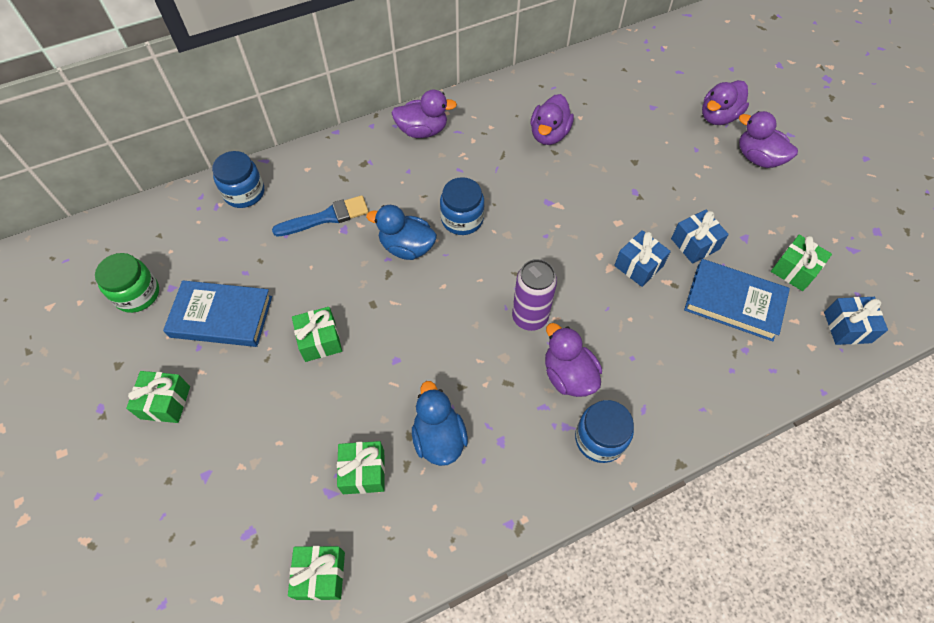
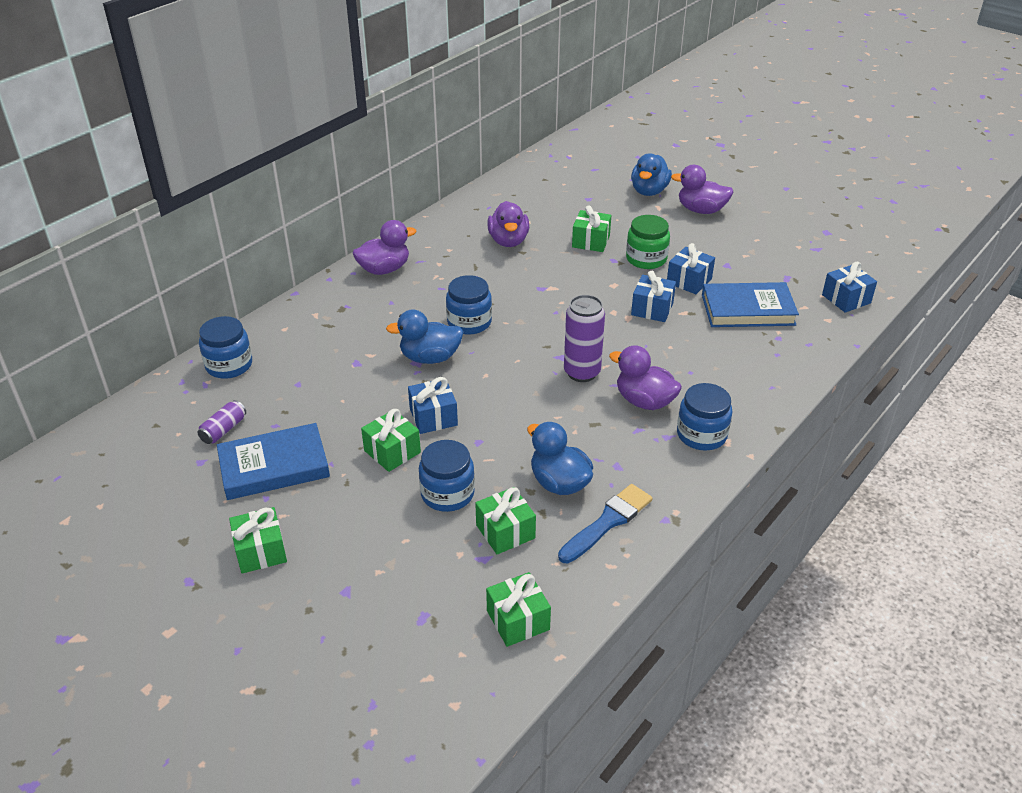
camera: 25 degrees left, 20 degrees down
(137, 294) = (165, 478): green jar -> green jar (646, 259)
(204, 261) = (223, 430): none -> purple can
(326, 217) = (332, 359): blue brush -> blue brush (607, 522)
(339, 407) = (447, 494): none -> blue jar
(373, 316) = (433, 417): none -> blue gift
(718, 117) = (649, 191): purple duck -> blue duck
(794, 270) = (781, 275): green gift -> green gift (591, 241)

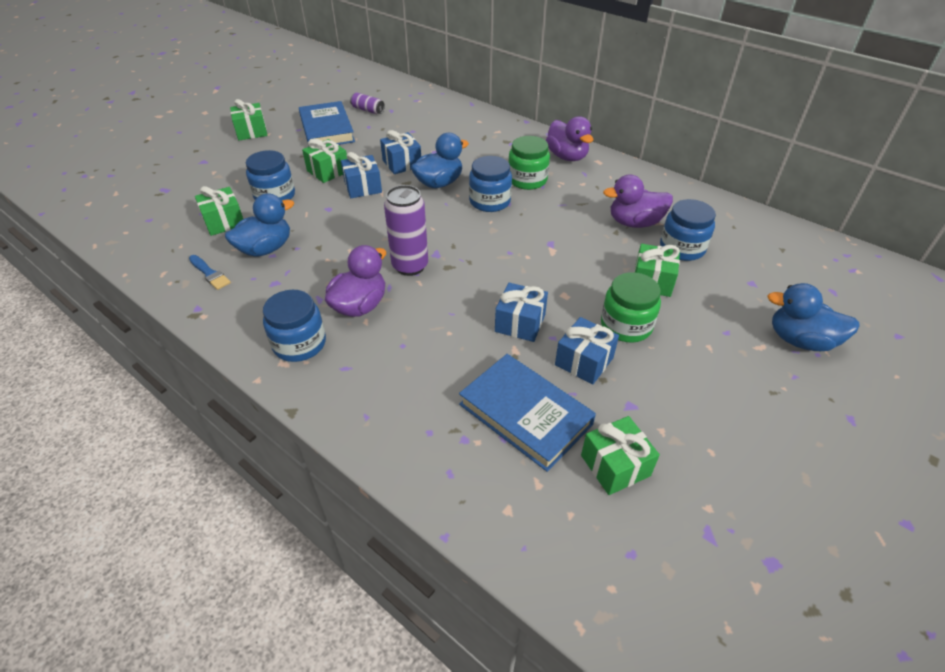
camera: 90 degrees right, 5 degrees up
(229, 365) = (436, 105): blue jar -> blue jar (682, 248)
(429, 297) = (527, 180): none -> green jar
(430, 358) = (439, 183): blue duck -> blue duck turned 60 degrees clockwise
(518, 620) = (137, 227): green gift -> green gift (615, 465)
(607, 522) = (210, 274): blue brush -> blue brush, size x0.61
(701, 210) = (772, 393): purple duck -> none
(748, 310) = (525, 414): blue book -> blue book turned 45 degrees counterclockwise
(846, 299) = (565, 549): blue gift -> blue gift (402, 163)

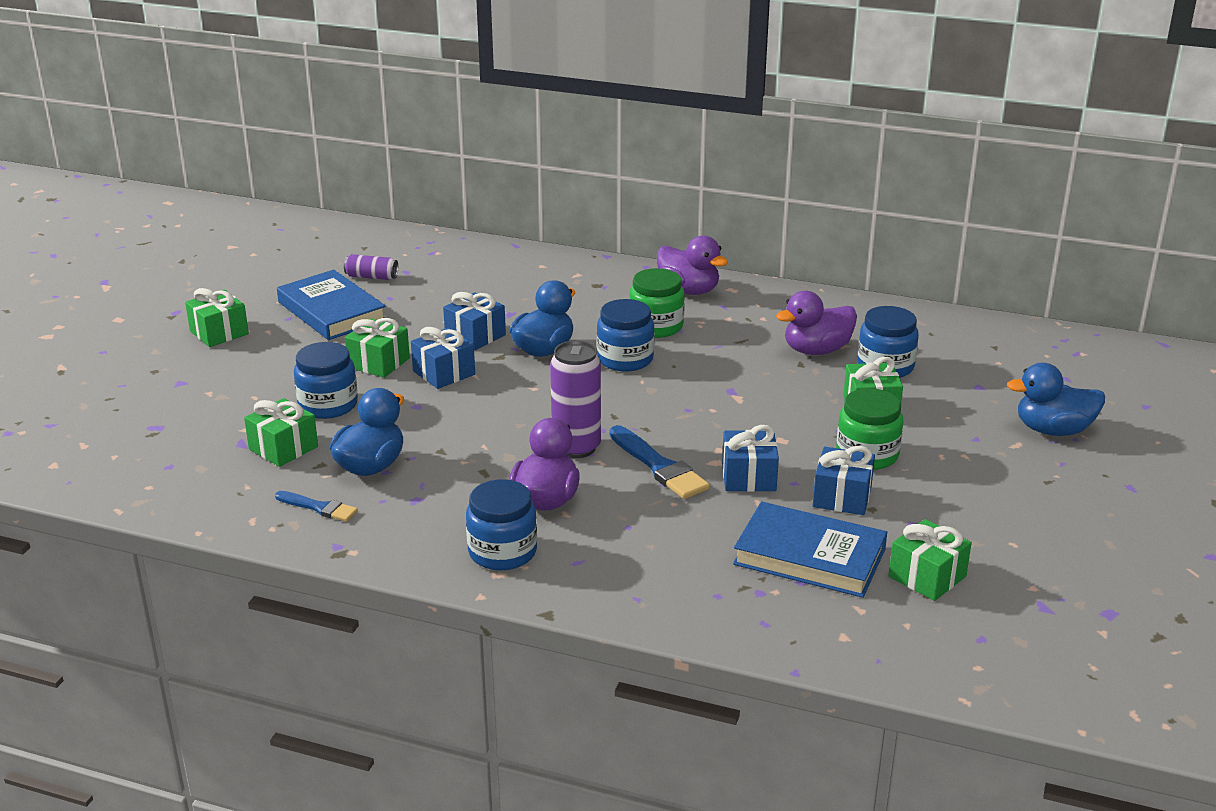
camera: 20 degrees left, 15 degrees down
(458, 297) = (659, 466): none -> blue brush

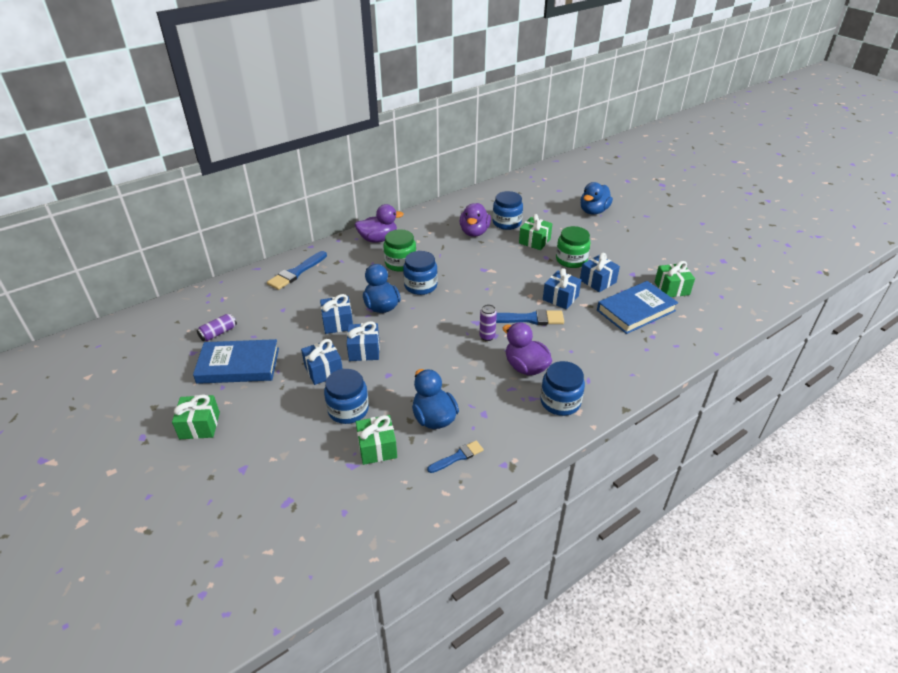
camera: 55 degrees left, 10 degrees up
(378, 363) = (323, 370): green gift -> blue gift
(539, 270) = (296, 272): none -> blue brush
(576, 447) = (487, 336): purple can -> purple can, size x0.56

